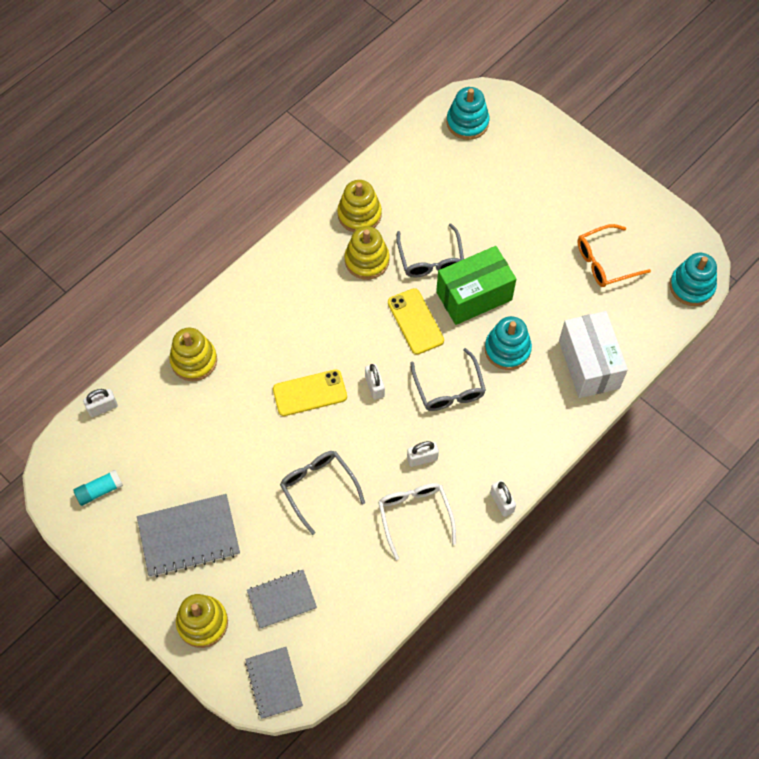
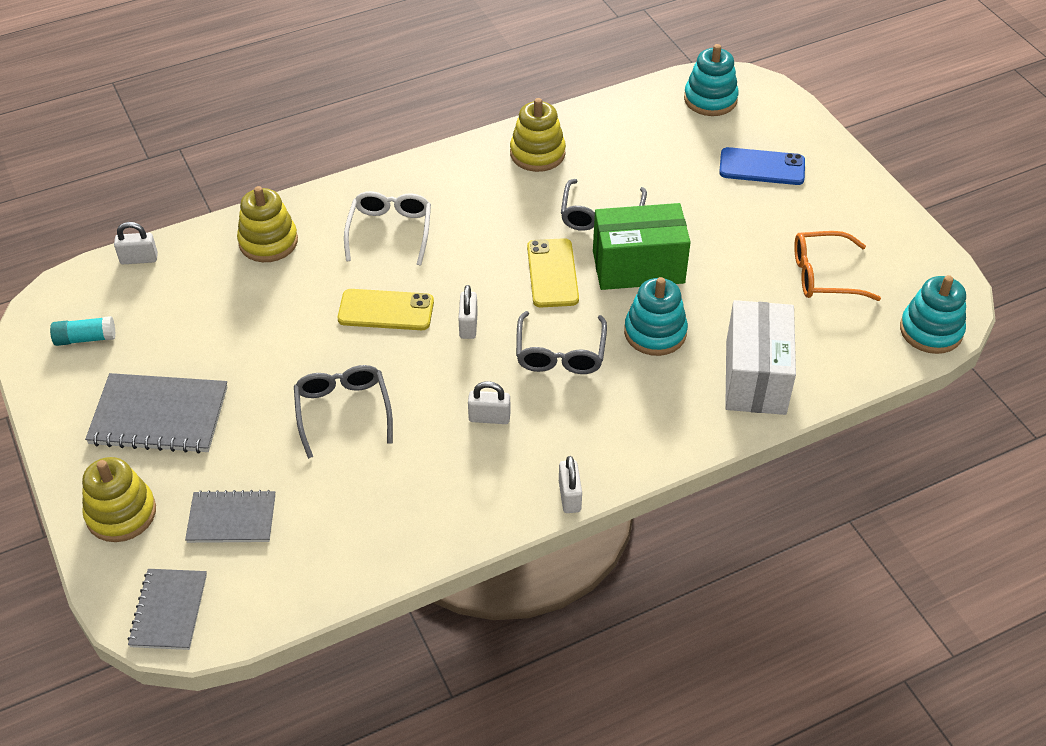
camera: 20 degrees right, 15 degrees down
(367, 260) = (523, 199): yellow stacking toy -> none
(415, 516) = (448, 478): white glasses -> white glasses (390, 232)
(528, 177) = (762, 167): none -> blue phone

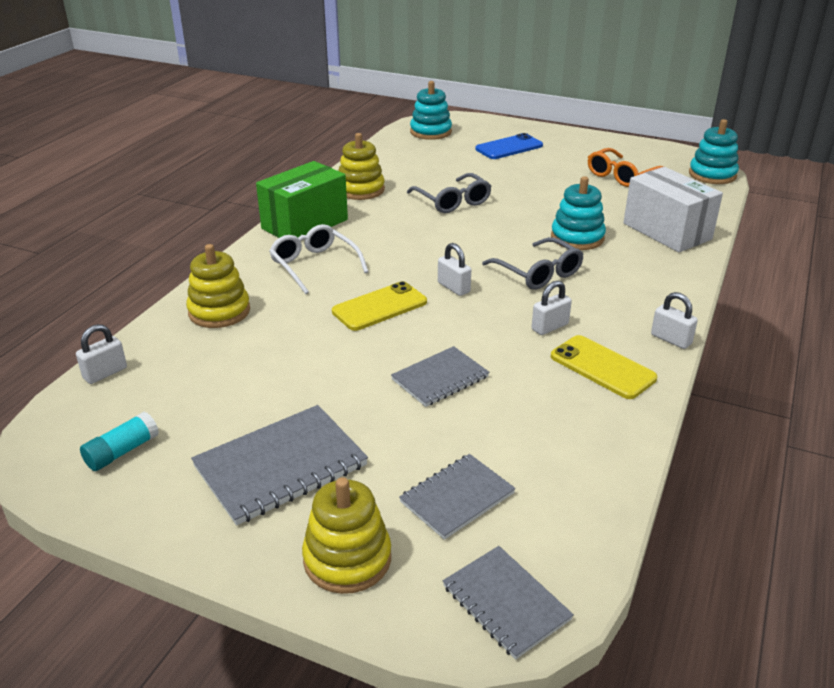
camera: 40 degrees left, 15 degrees down
(343, 412) = (440, 378): grey glasses -> grey notebook
(552, 273) = (466, 238): yellow phone -> yellow phone (602, 367)
(638, 267) = (514, 214): green box -> green box (305, 224)

